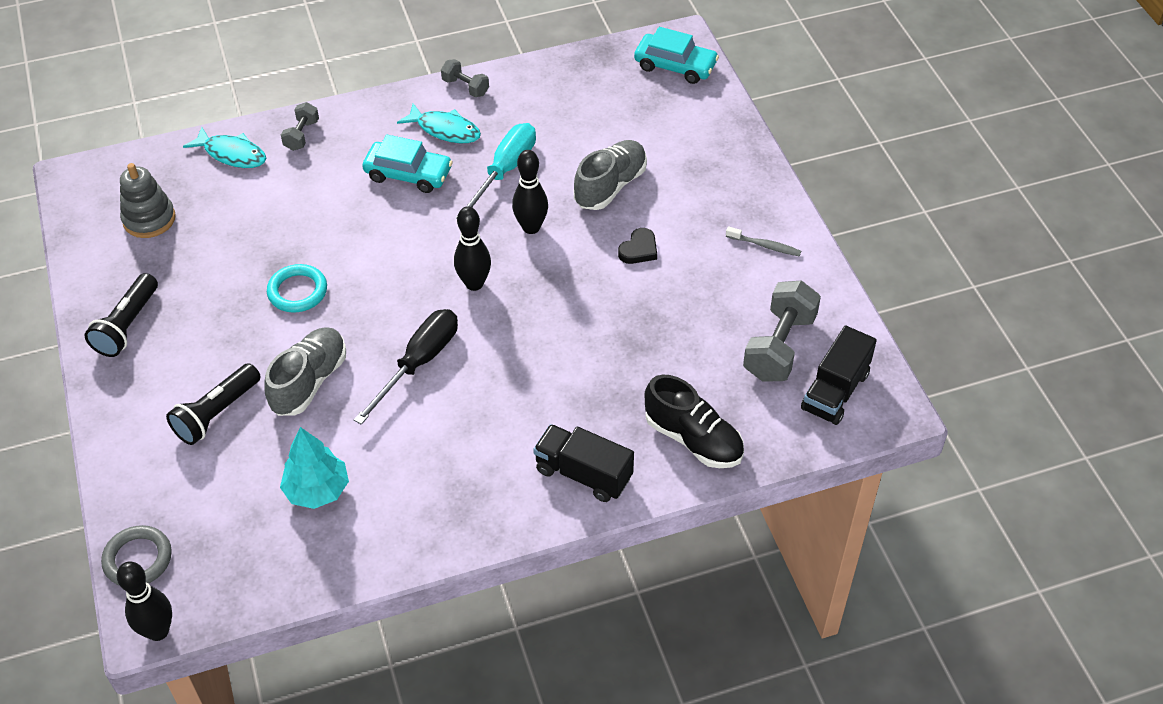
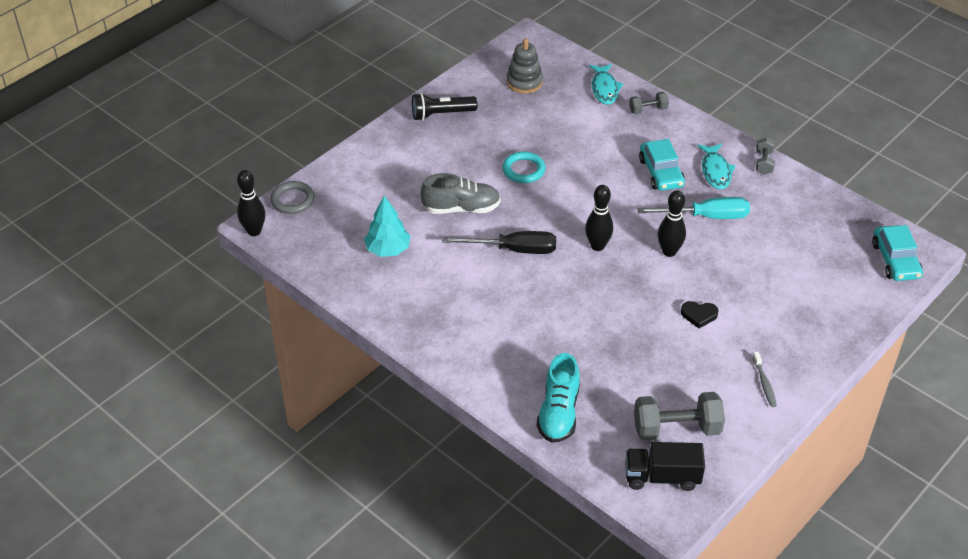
camera: 60 degrees right, 5 degrees down
(216, 414) = (409, 181): black flashlight -> none
(583, 474) = (488, 367): black truck -> none
(610, 186) = (743, 275): grey shoe -> none
(693, 439) = (558, 413): black shoe -> turquoise shoe

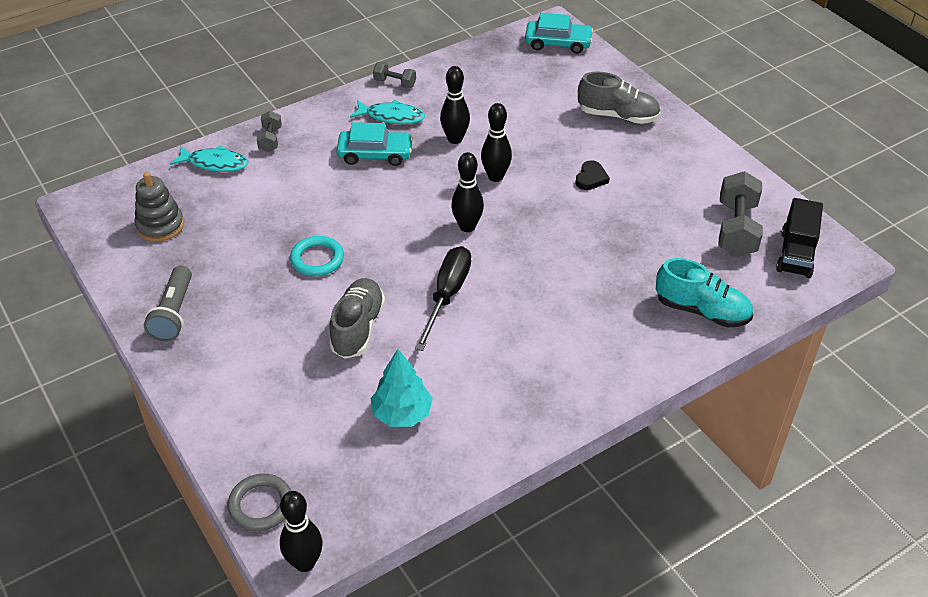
camera: 75 degrees left, 0 degrees up
(441, 114) = (174, 314): black flashlight -> grey flashlight
(706, 216) = (455, 139): turquoise screwdriver -> black bowling pin
(764, 383) = (689, 159): grey toothbrush -> none
(802, 322) = (618, 116): none -> grey shoe

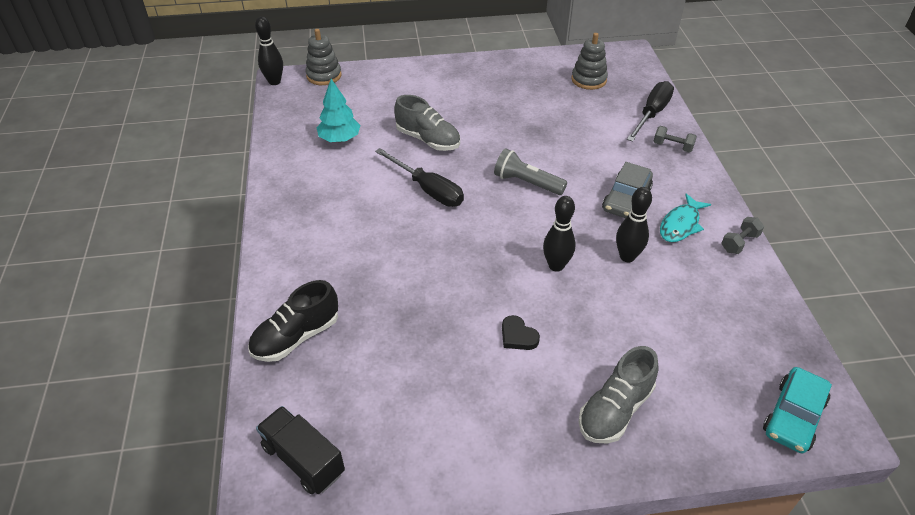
camera: 115 degrees right, 0 degrees up
(174, 314) = (496, 72): grey flashlight -> grey flashlight (526, 183)
(215, 163) = (651, 114): turquoise fish -> black screwdriver
(261, 505) = (324, 75): grey ring -> grey stacking toy
(317, 259) = (510, 138): turquoise ring -> none
(375, 154) = (626, 199): turquoise car -> grey car
(467, 227) = (498, 225): black bowling pin -> none
(702, 311) = (296, 337): turquoise shoe -> black shoe
(736, 229) = (372, 424): grey dumbbell -> none

